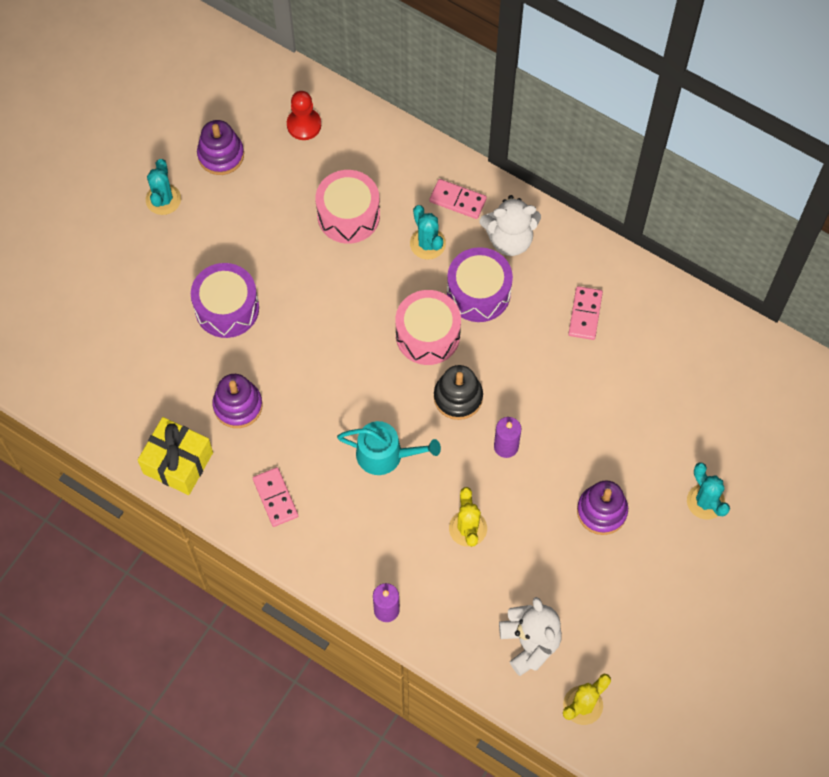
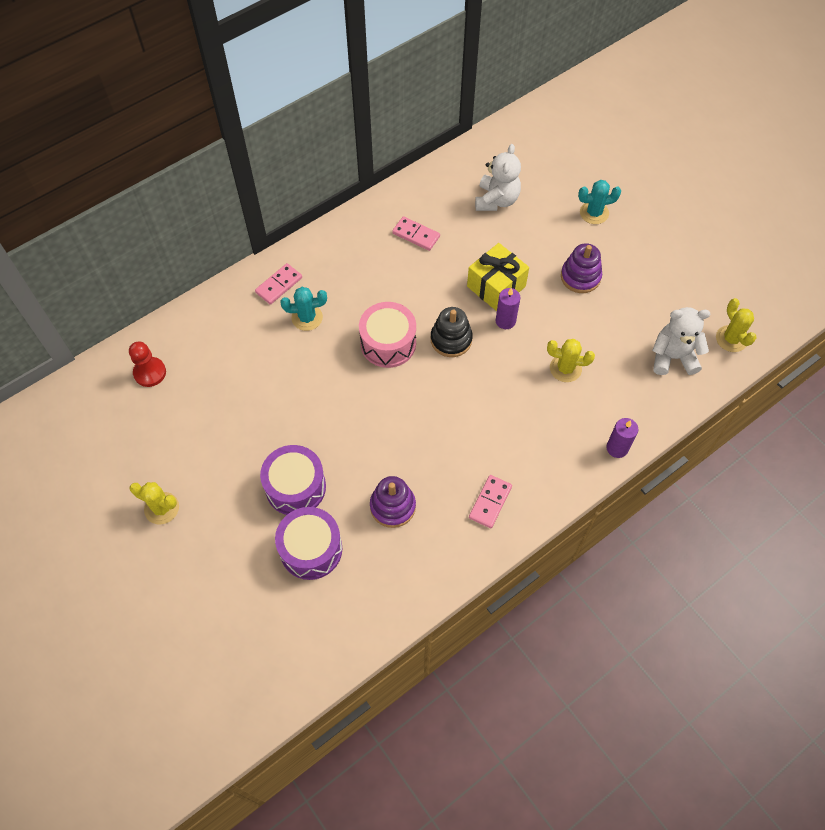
camera: 70 degrees left, 5 degrees down
(163, 199) = (161, 508): turquoise cactus -> yellow cactus
(178, 463) = (428, 573): yellow gift -> yellow gift (496, 286)
(221, 155) = (143, 447): purple stacking toy -> none
(275, 498) = (490, 502): pink domino -> pink domino turned 60 degrees counterclockwise
(348, 215) = (253, 366): pink drum -> none
(385, 454) = (481, 406): turquoise watering can -> none
(478, 293) = (366, 297): purple drum -> purple drum (311, 549)
(509, 239) = (330, 262): white teddy bear -> white teddy bear (496, 200)

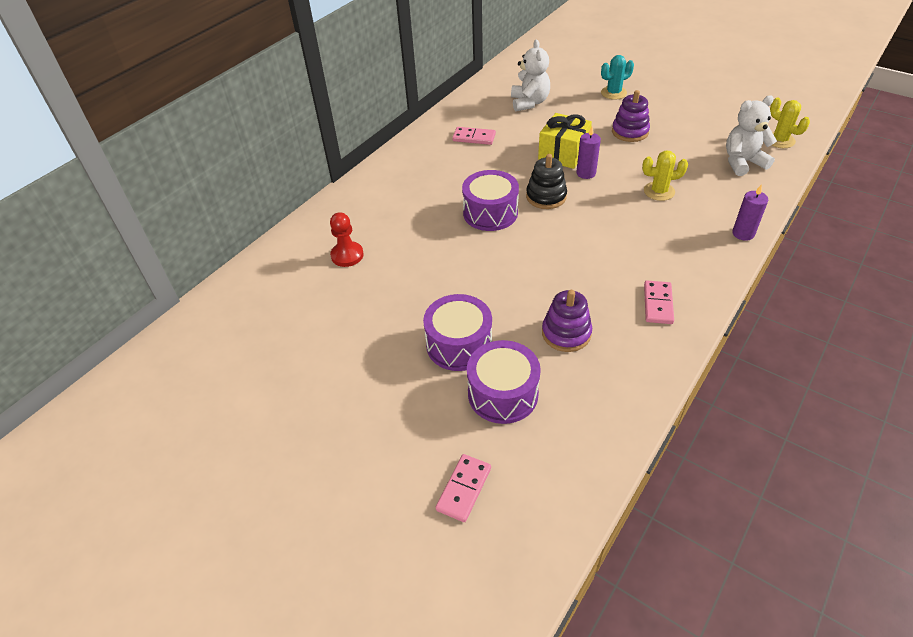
camera: 15 degrees left, 15 degrees down
(150, 373) = (264, 291): red pawn -> red pawn (347, 255)
(161, 508) = (322, 403): yellow cactus -> none
(279, 285) = (366, 197): pink domino -> pink domino (464, 489)
(307, 318) = (404, 213): turquoise cactus -> none
(388, 343) = (490, 213): pink drum -> purple drum

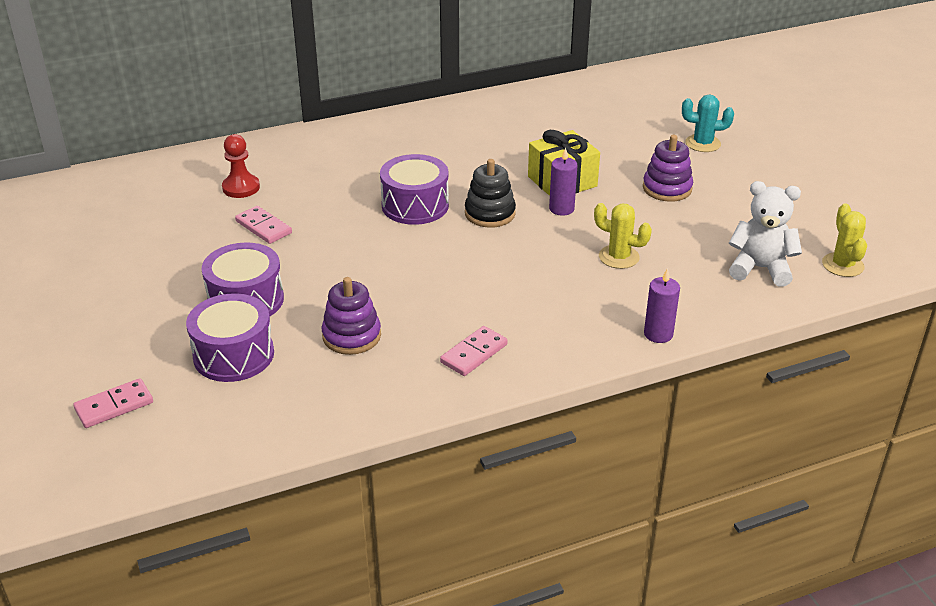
camera: 30 degrees right, 10 degrees down
(474, 137) = (488, 132): pink domino -> pink domino (263, 227)
(529, 103) = (591, 120): white teddy bear -> none

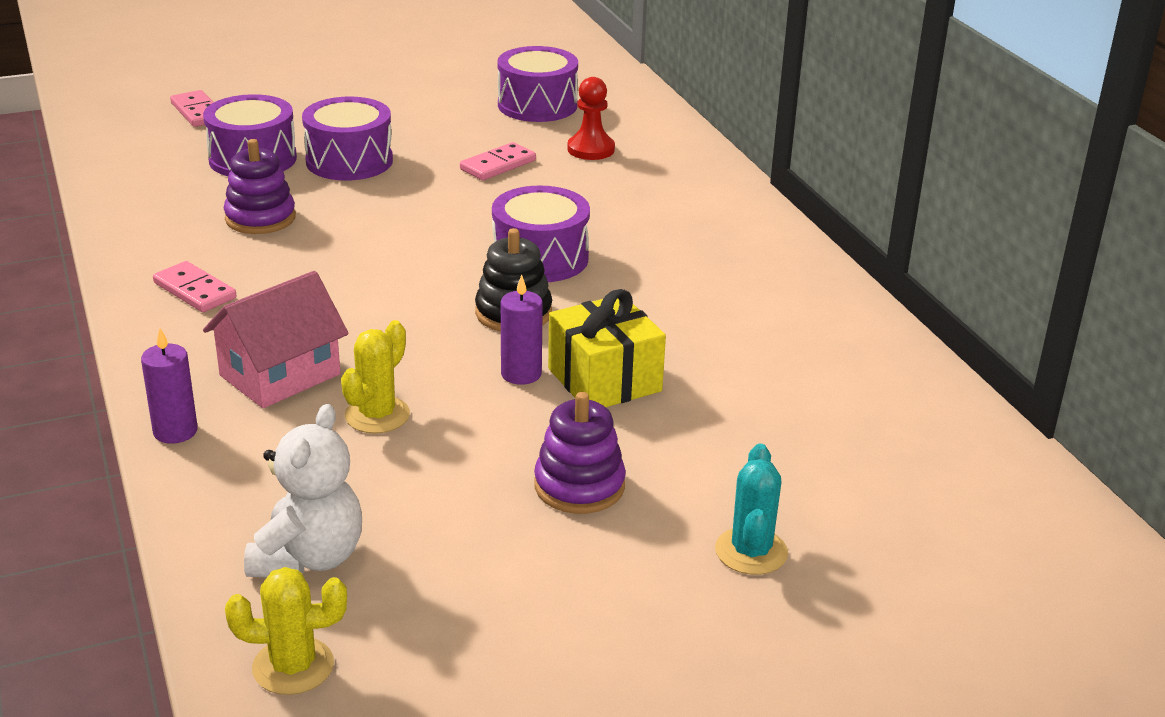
camera: 90 degrees right, 5 degrees down
(149, 212) = (537, 105): none -> purple drum
(582, 299) = (280, 375): none -> pink house

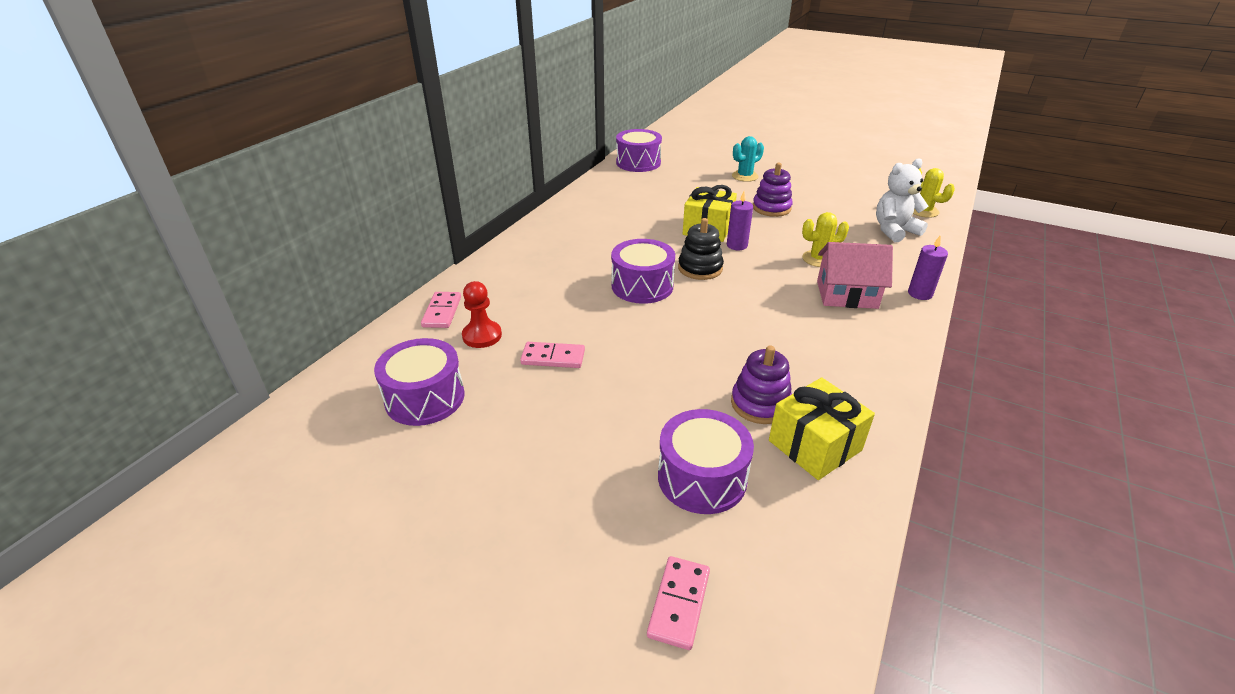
camera: 130 degrees left, 5 degrees up
(179, 213) = (814, 445): none -> yellow gift
(194, 291) = (854, 367): pink domino -> pink domino (442, 312)
(349, 161) = (635, 424): purple drum -> purple drum (638, 163)

